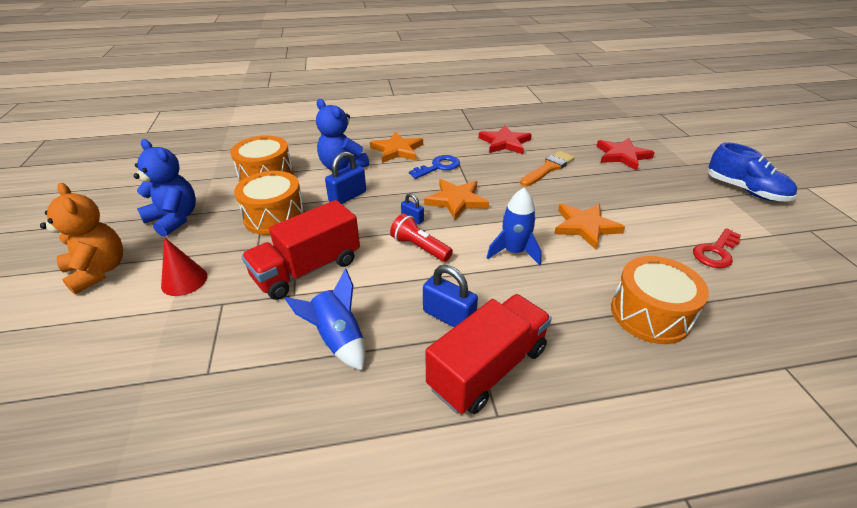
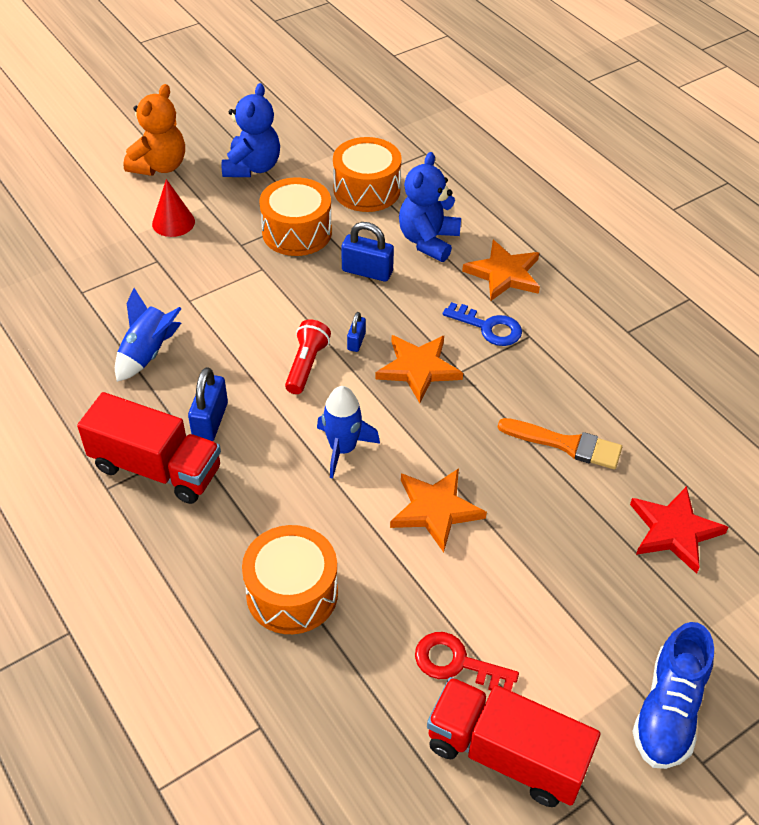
camera: 65 degrees right, 10 degrees up
(307, 269) = (227, 294): red truck -> red truck (506, 754)
(504, 143) = (610, 378): red star -> none

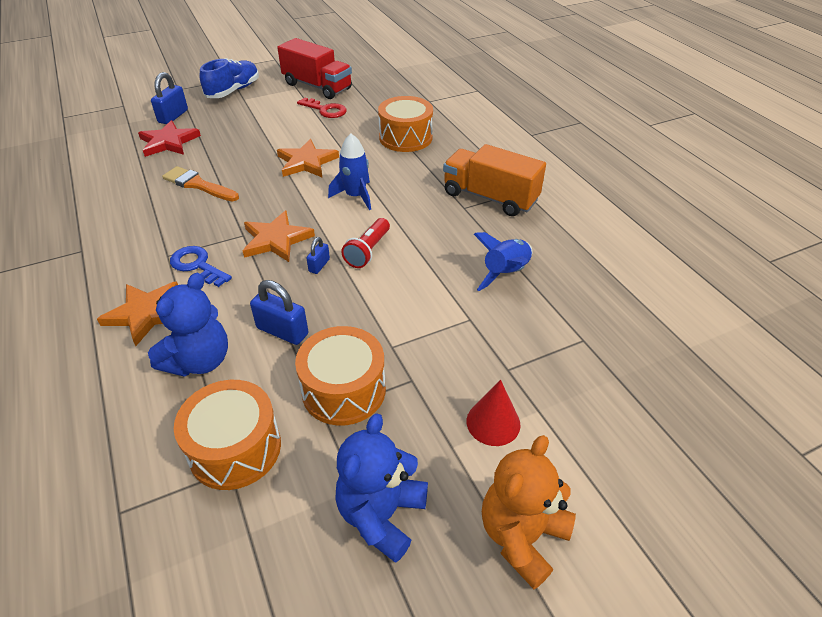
camera: 170 degrees left, 5 degrees down
(156, 468) = (490, 197): red truck -> orange truck
(210, 421) = (451, 220): blue padlock -> blue padlock (173, 116)

